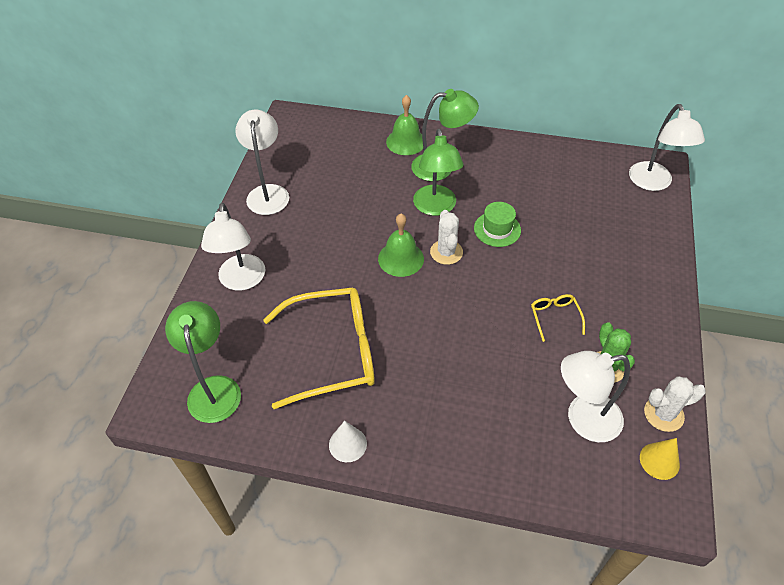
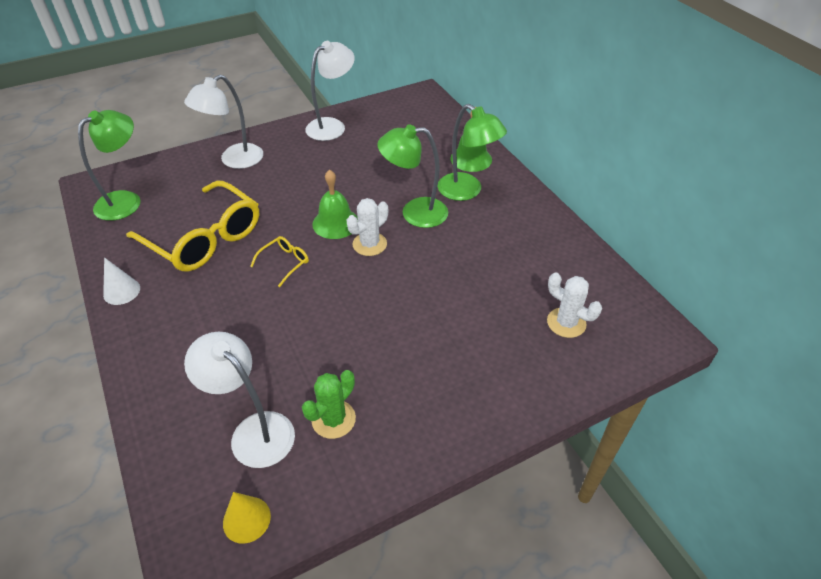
camera: 50 degrees right, 5 degrees down
(435, 207) = (414, 213): green lamp -> green lamp turned 45 degrees clockwise
(497, 229) = (431, 261): green hat -> none
(555, 317) = (362, 351): yellow glasses -> yellow glasses (284, 263)
(653, 183) = (630, 341): white lamp -> none
(663, 414) = (310, 496): white cactus -> white cactus (566, 323)

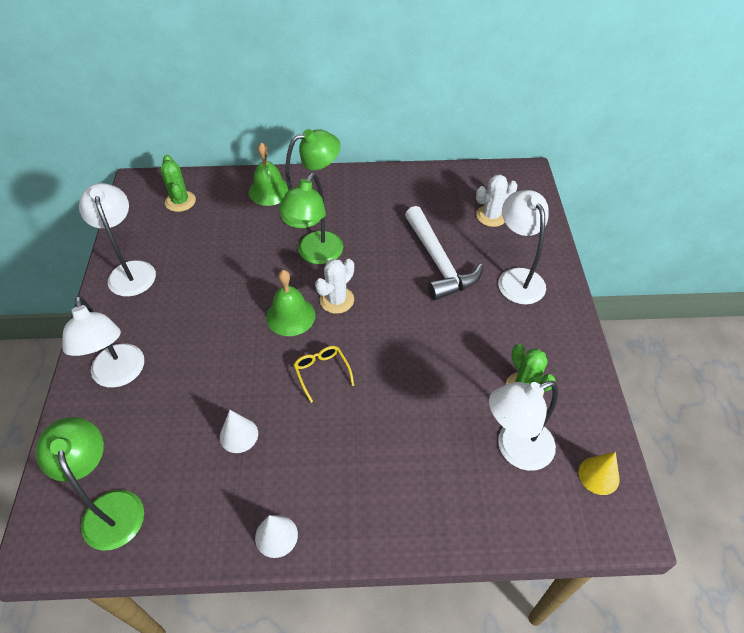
camera: 65 degrees left, 5 degrees up
(204, 238) = (239, 435): yellow glasses -> white cone
(369, 244) = (337, 300): white cactus -> white cactus turned 60 degrees clockwise
(420, 119) = (180, 201): none -> green cactus
(464, 299) = (438, 262): none -> white hammer
(486, 372) = (517, 278): none -> white lamp

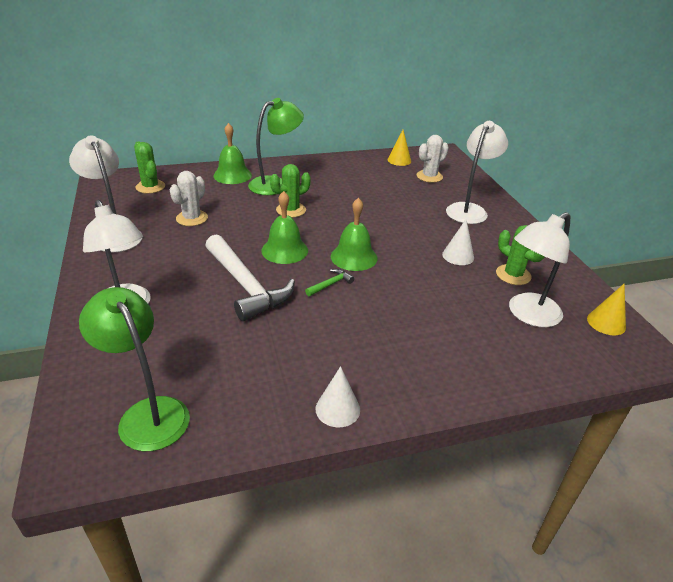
camera: 15 degrees left, 15 degrees down
(239, 435) = (268, 337): white cone -> white cone (458, 256)
(315, 255) = (291, 210): green lamp -> green cactus
(322, 372) = (330, 284): yellow glasses -> green hammer
(337, 300) = (323, 236): white cactus -> white cactus (192, 218)
(359, 336) = (354, 257): none -> green bell
(438, 262) = (400, 206): white hammer -> white hammer (245, 285)
(466, 183) = (399, 160): none -> yellow cone
(517, 278) = (469, 210): white lamp -> white lamp turned 60 degrees clockwise

